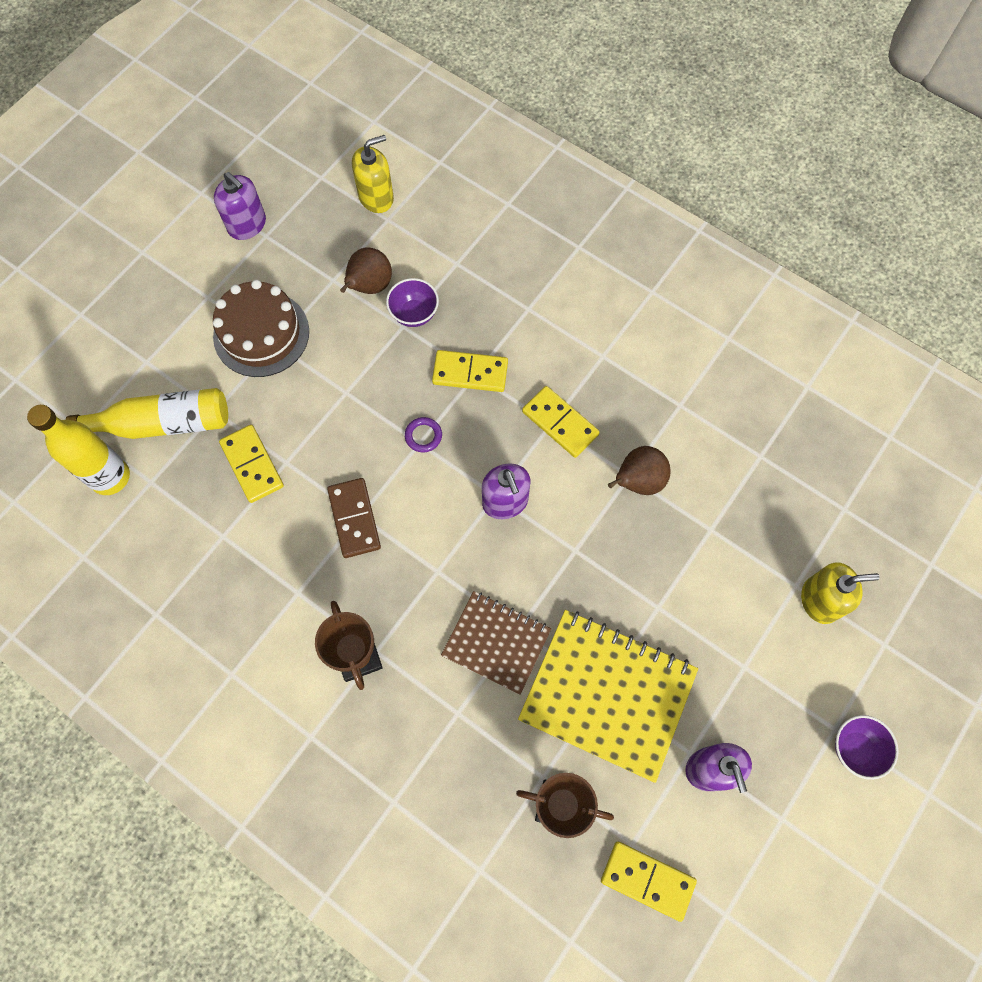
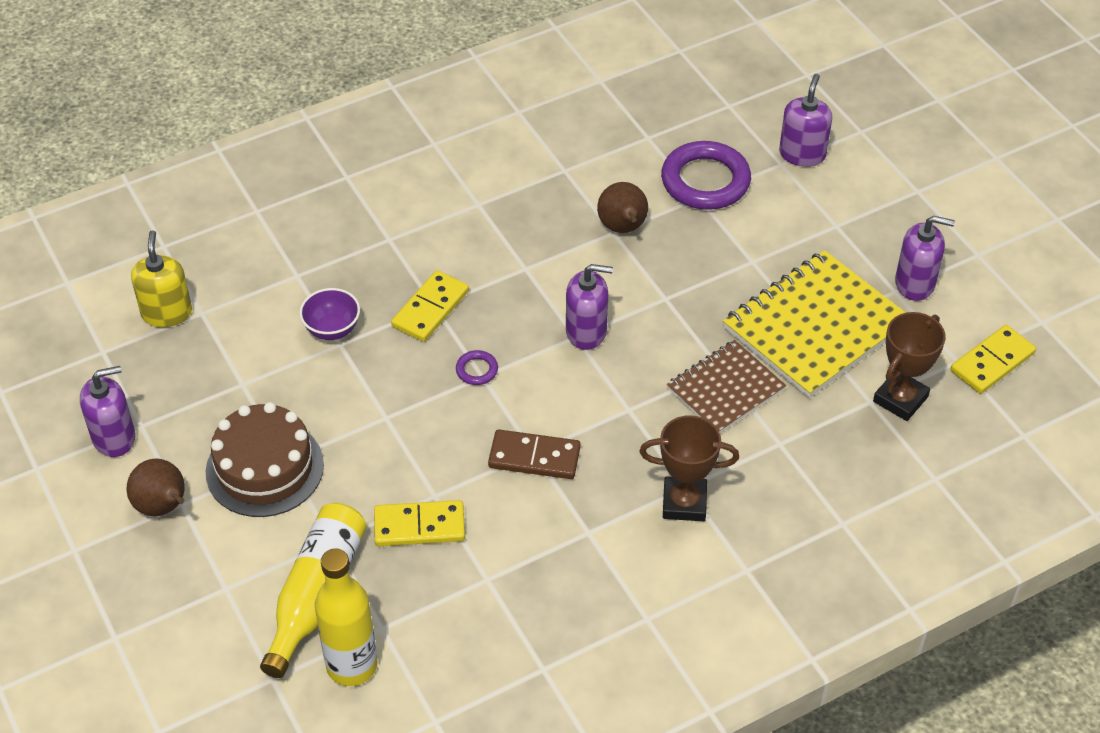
camera: 65 degrees left, 20 degrees down
(369, 286) = (273, 355): brown pear -> brown pear (163, 507)
(560, 423) = (529, 261): yellow domino -> none
(734, 527) = (705, 181): none -> purple ring
(820, 600) = (802, 154): yellow soap dispenser -> purple soap dispenser
(855, 748) = (939, 185): purple bowl -> none

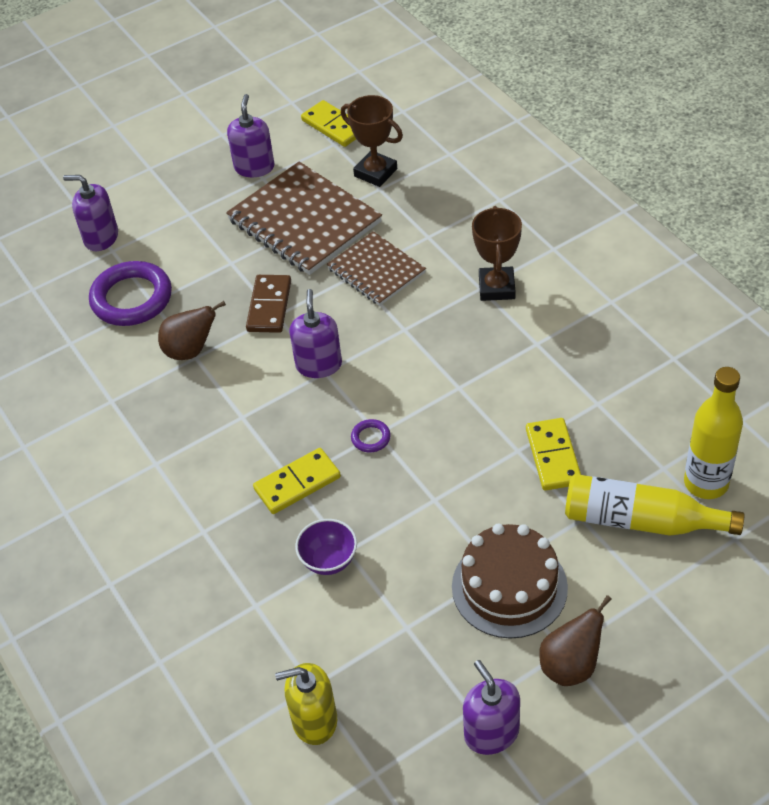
camera: 90 degrees left, 0 degrees up
(430, 309) = (297, 483): yellow domino -> yellow domino turned 60 degrees counterclockwise
(534, 457) = (465, 386): brown domino -> brown domino (269, 306)
(815, 327) = (304, 221): yellow notebook -> brown notebook

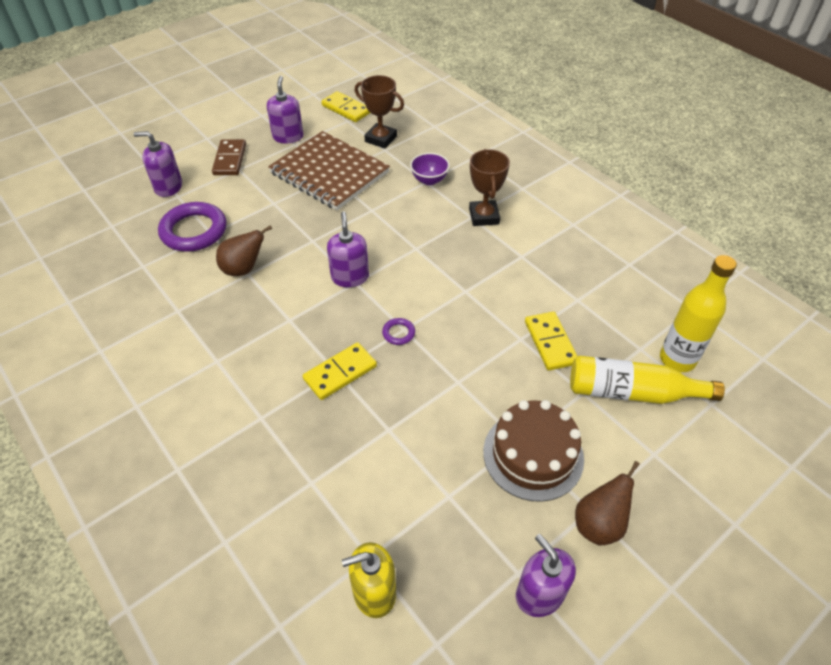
camera: 10 degrees left, 0 degrees up
(269, 306) = (306, 234): brown domino -> brown domino (230, 159)
(329, 560) = (373, 438): purple bowl -> purple bowl (429, 180)
(376, 270) = (389, 206): brown notebook -> none

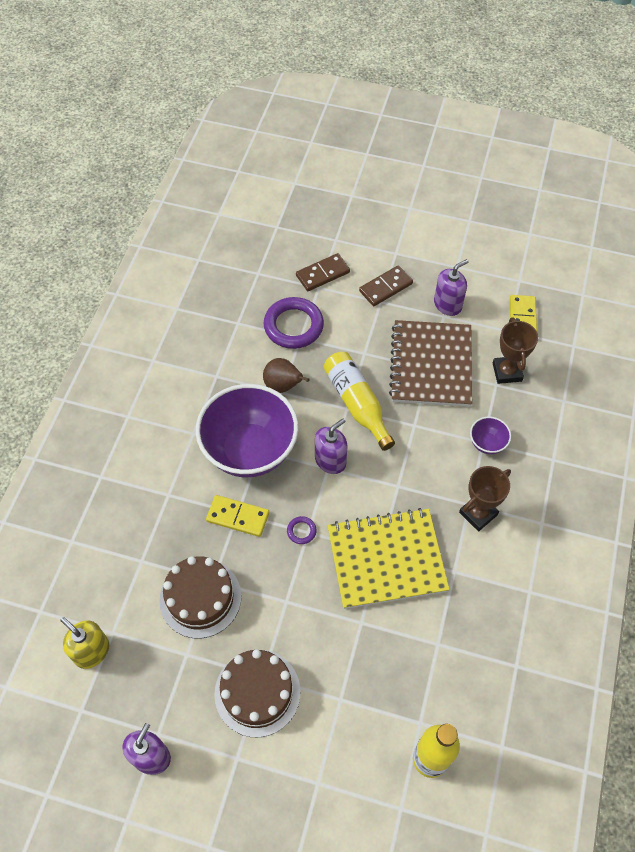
camera: 55 degrees right, 10 degrees up
(168, 187) = (322, 274): purple soap dispenser -> brown domino
(282, 327) = (250, 450): none -> purple bowl
(397, 450) = (200, 598): none -> brown cake
(476, 291) = (386, 559): none -> yellow notebook
(550, 342) = (373, 647): yellow domino -> none
(599, 524) = (229, 770): brown pear -> none
(632, 392) = (367, 738): yellow bottle -> yellow bottle (357, 404)

